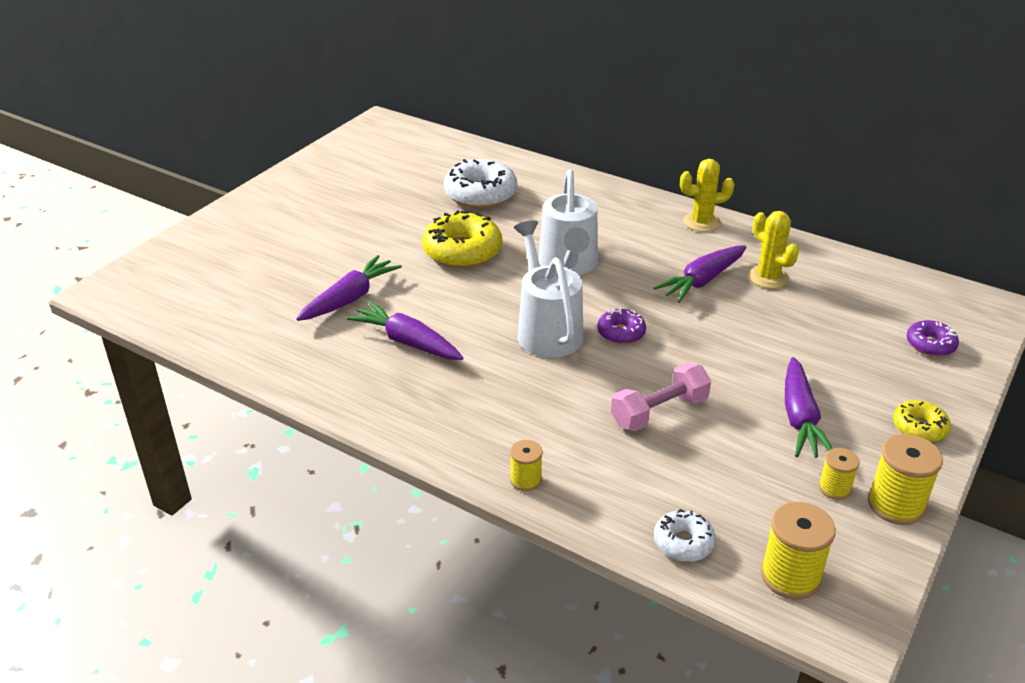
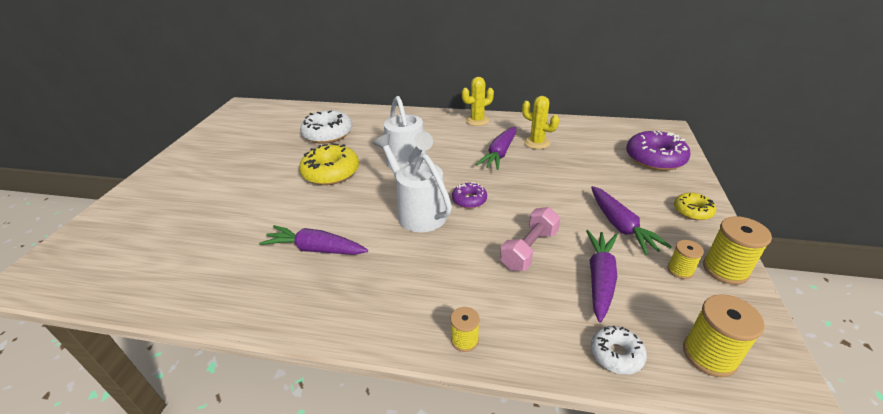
camera: 20 degrees left, 0 degrees up
(350, 298) = (257, 227): purple carrot -> purple carrot (600, 278)
(930, 345) = (655, 158): purple donut -> purple donut, size x1.83

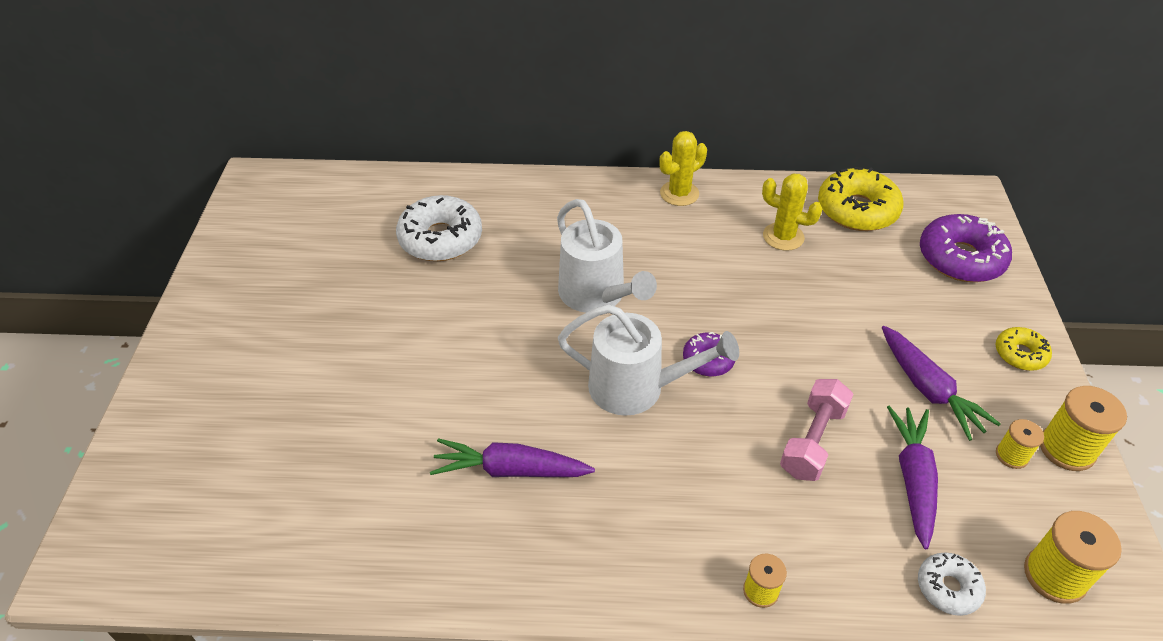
camera: 10 degrees left, 10 degrees up
(331, 172) = (478, 322): yellow donut -> yellow donut (857, 210)
(417, 211) = (637, 388): white watering can -> white watering can turned 150 degrees clockwise
(499, 154) = (731, 265): purple carrot -> none

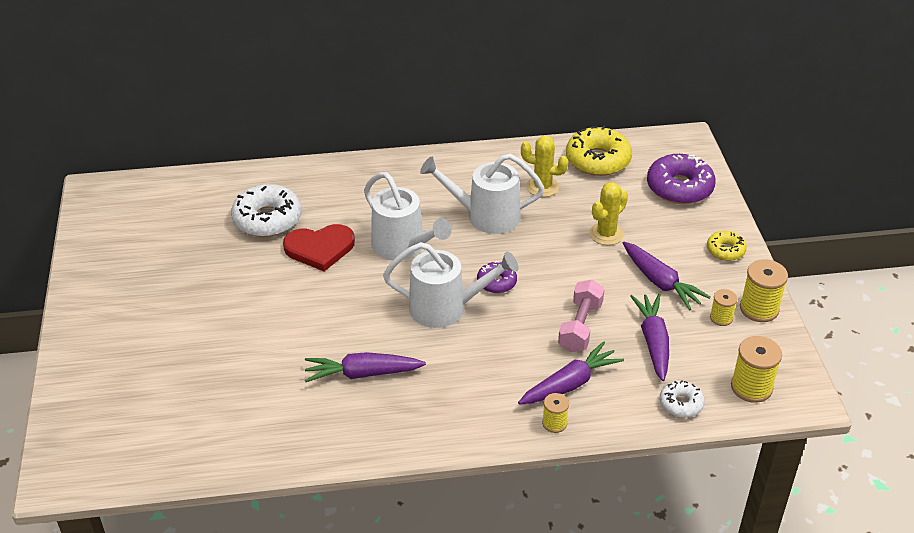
camera: 10 degrees left, 5 degrees down
(494, 284) = (320, 248): none -> red heart
(679, 193) = (455, 163): yellow cactus -> yellow cactus (606, 234)
(706, 267) = (485, 216): none -> white watering can
(790, 529) = (570, 384): none -> purple carrot

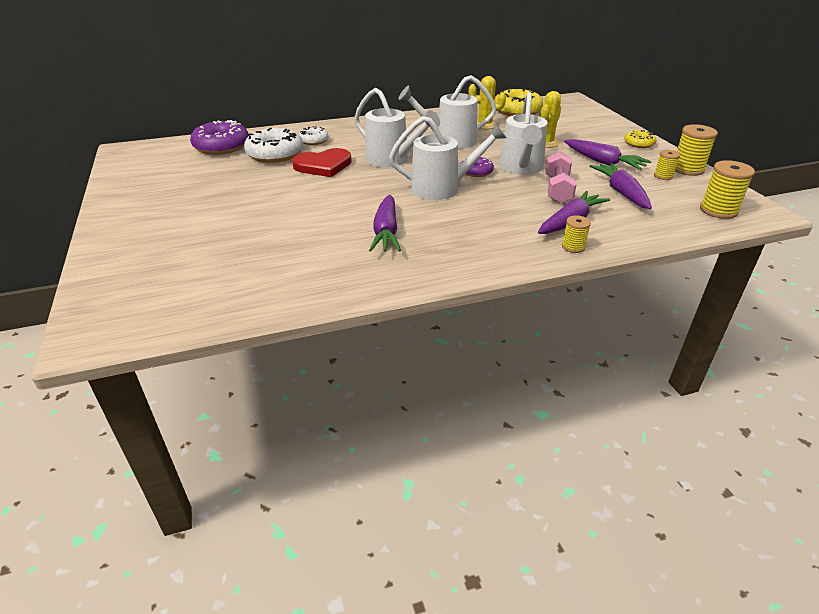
camera: 10 degrees left, 5 degrees down
(362, 374) = (386, 232): purple carrot -> purple carrot turned 75 degrees counterclockwise
(554, 282) = (521, 168): none -> white watering can
(679, 187) = (583, 119): purple donut -> purple donut (221, 146)
(681, 404) = (670, 225): white donut -> white donut (313, 141)

